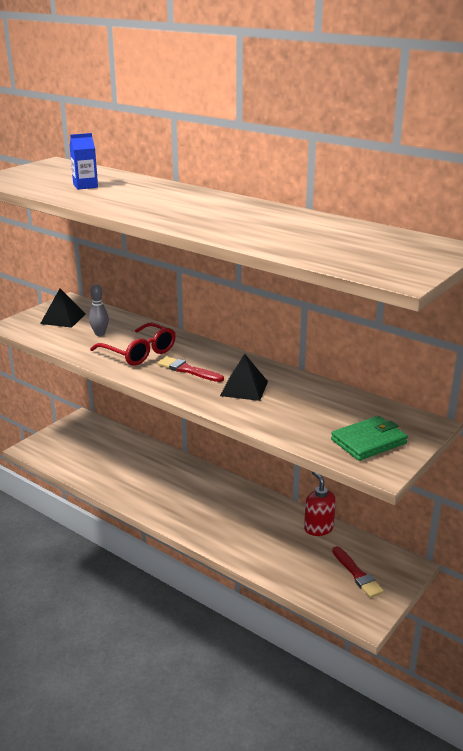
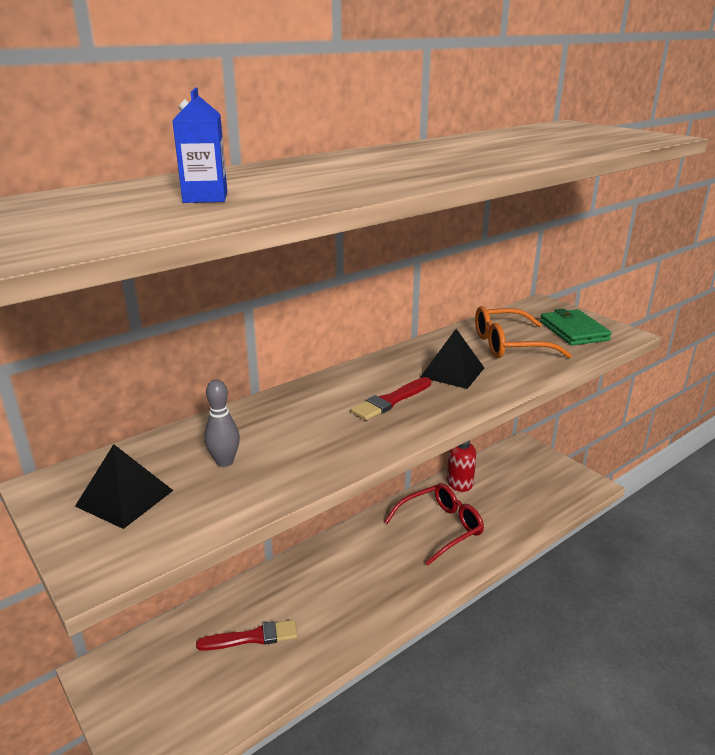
camera: 75 degrees left, 0 degrees up
(139, 353) = (317, 432): red glasses -> red glasses (441, 527)
(312, 409) = (509, 345): none -> orange glasses
(357, 574) = (531, 475): red brush -> red brush (252, 637)

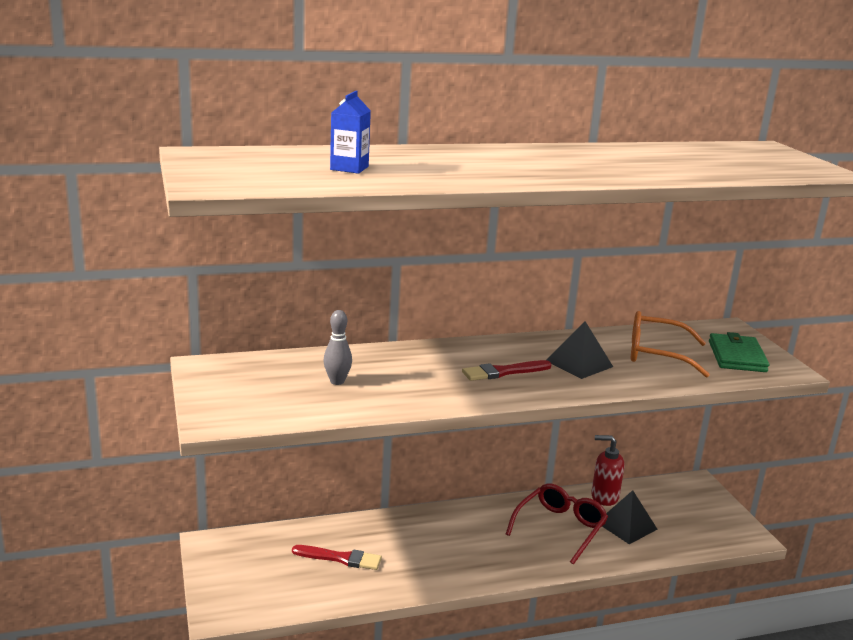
camera: 20 degrees right, 5 degrees down
(125, 498) = (252, 386): black pyramid -> black pyramid (626, 525)
(441, 527) = (560, 528): red glasses -> red glasses turned 45 degrees counterclockwise

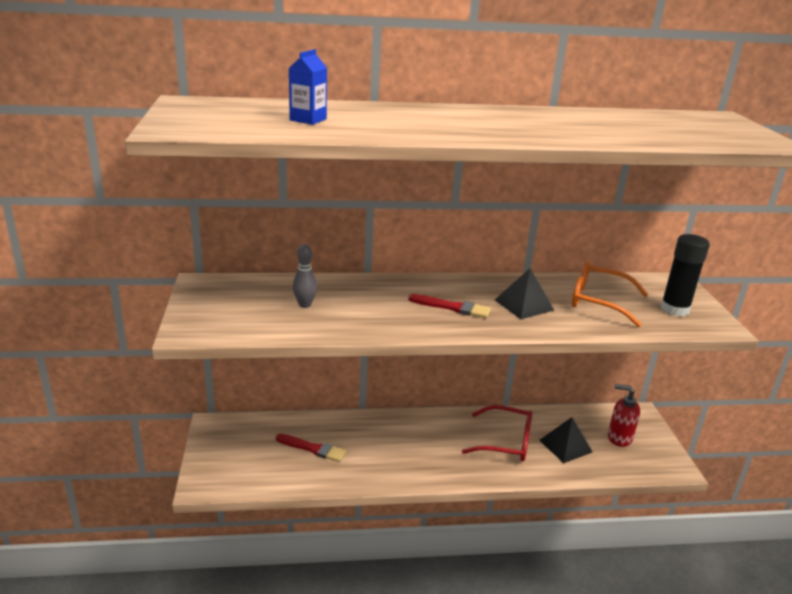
camera: 10 degrees right, 5 degrees up
(503, 372) = (452, 307): red brush -> red brush turned 150 degrees counterclockwise
(560, 528) = (506, 442): red glasses -> red glasses turned 60 degrees clockwise
(604, 497) = (552, 418): red soap dispenser -> red soap dispenser (619, 438)
(737, 356) = (674, 309): green wallet -> black glue stick

